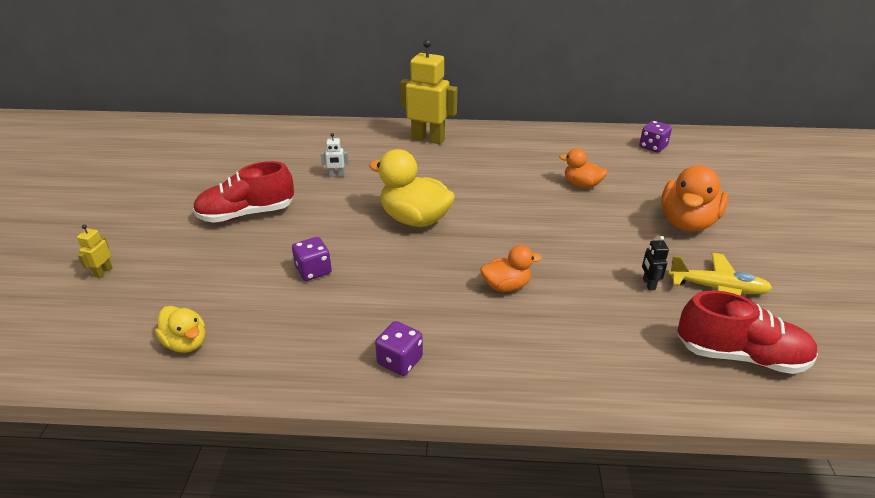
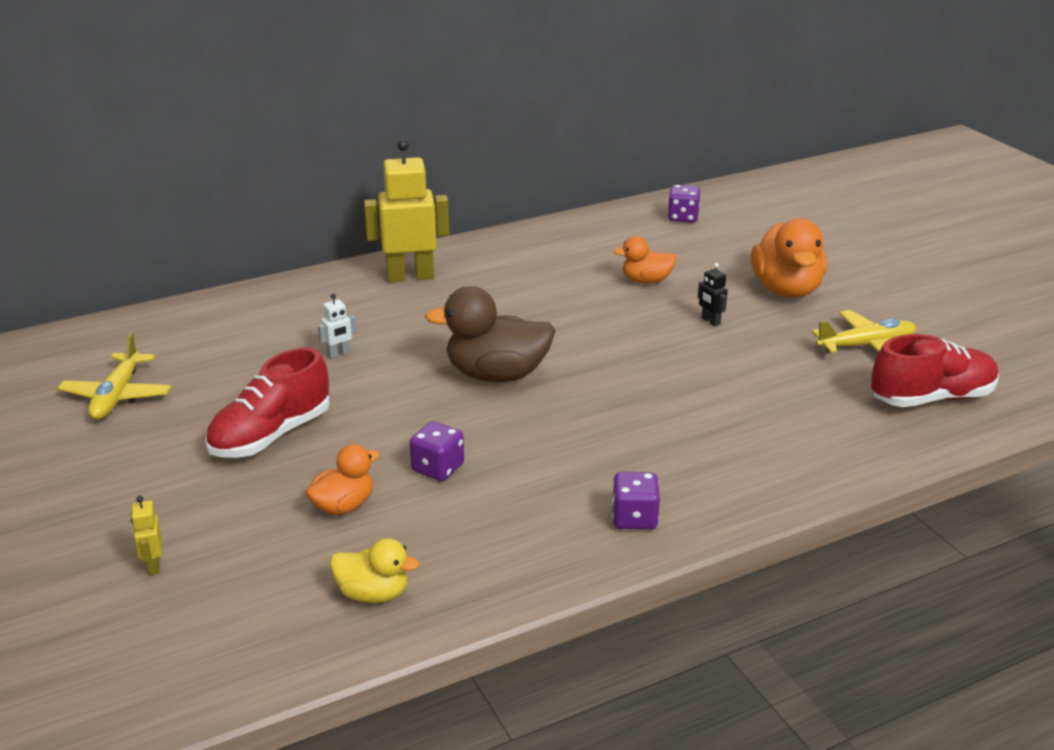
camera: 30 degrees left, 5 degrees down
(199, 164) = (117, 396): none -> yellow plane
(415, 219) = (496, 375): yellow duck -> brown duck
(506, 286) = (669, 410): orange duck -> orange duck (343, 506)
(648, 284) = (802, 362): black robot -> black robot (710, 321)

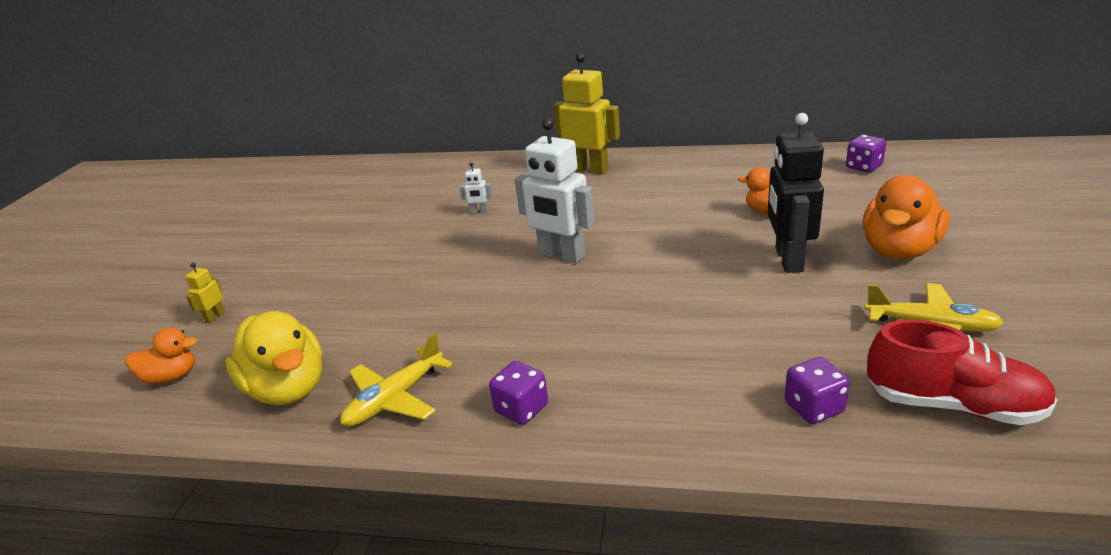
camera: 40 degrees right, 0 degrees up
(117, 396) = (333, 205): yellow plane -> yellow plane (395, 399)
(271, 435) = (374, 255): red shoe -> none
(343, 506) = (351, 318): orange duck -> orange duck (171, 377)
(373, 594) = (288, 389): yellow duck -> yellow duck, size x1.76
(438, 468) = (438, 312): purple dice -> purple dice (814, 407)
(496, 375) = (561, 255): brown duck -> white robot
(710, 321) = (788, 260): black robot -> black robot, size x2.35

